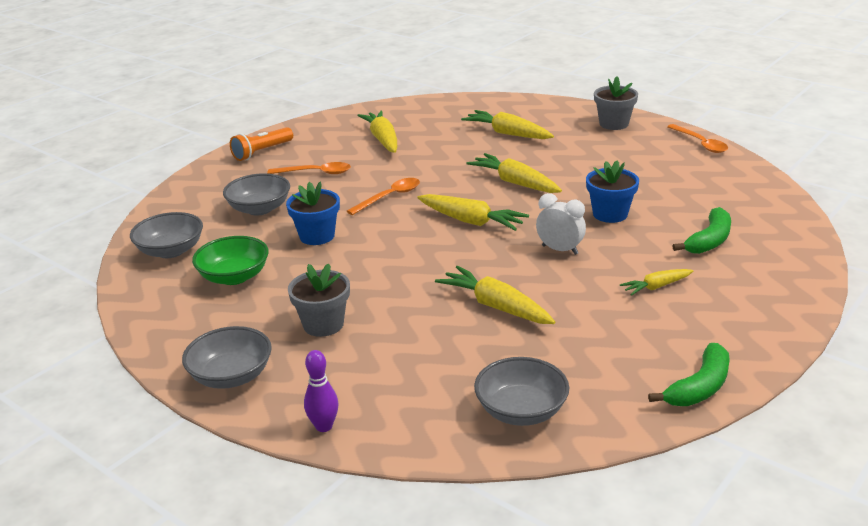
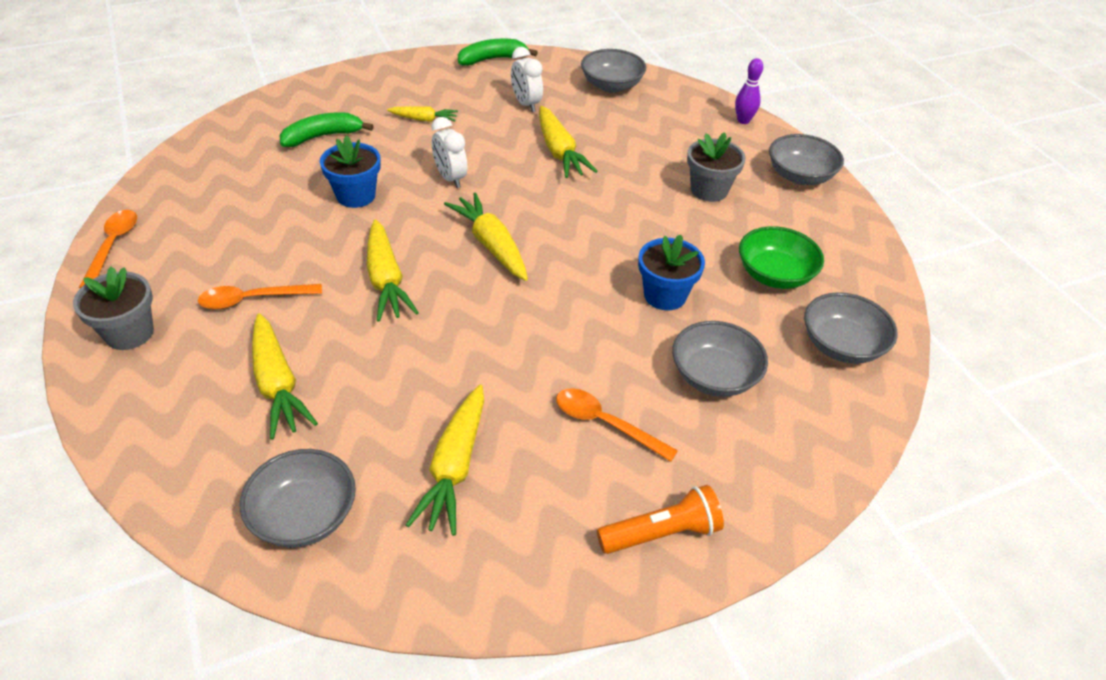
camera: 155 degrees left, 15 degrees up
(389, 197) = (544, 323): orange spoon -> orange spoon (252, 299)
(434, 112) = (304, 515): none -> grey bowl
(586, 343) = (526, 104): none -> white clock

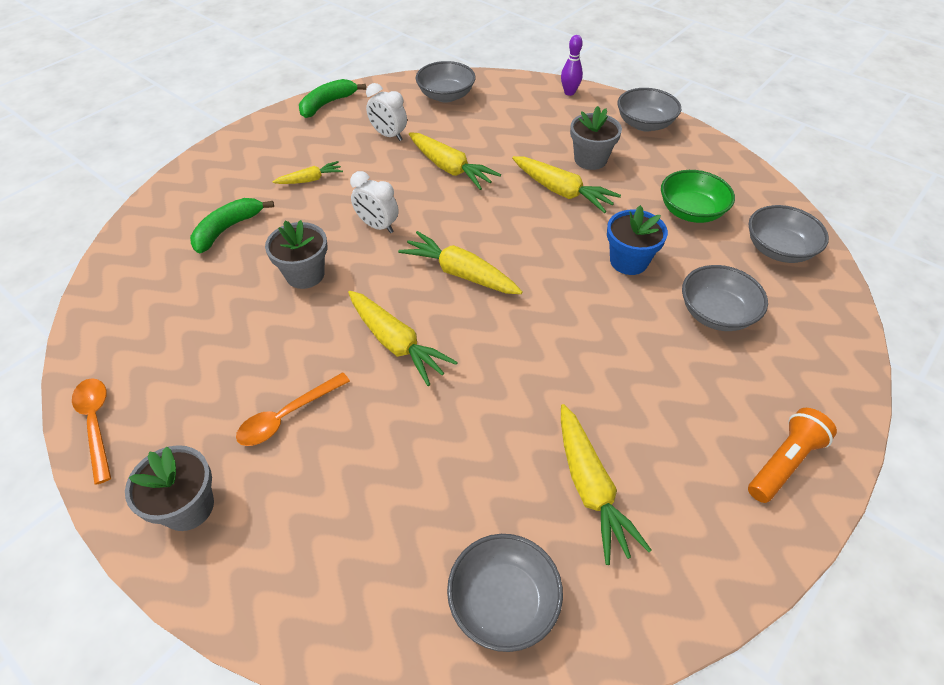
camera: 25 degrees left, 5 degrees up
(278, 385) = (378, 488): yellow carrot -> yellow carrot (562, 192)
(356, 196) = (305, 274): blue flower pot -> grey flower pot
(605, 424) = (673, 391): orange spoon -> none

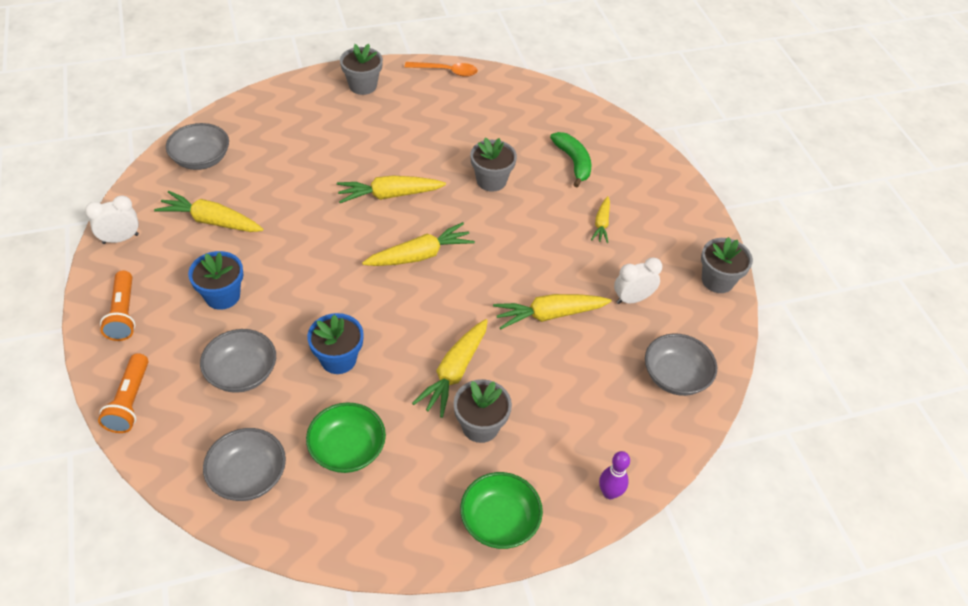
camera: 120 degrees right, 0 degrees up
(287, 416) = (382, 133): orange spoon -> none
(327, 104) = (717, 280): green banana -> grey flower pot
(377, 226) = (511, 236): white clock -> white clock (120, 239)
(562, 192) = (454, 373): yellow carrot -> yellow carrot turned 45 degrees counterclockwise
(644, 124) = (499, 521): grey bowl -> green bowl
(666, 391) = (222, 296): none -> blue flower pot
(837, 371) = (130, 401): none -> orange flashlight

